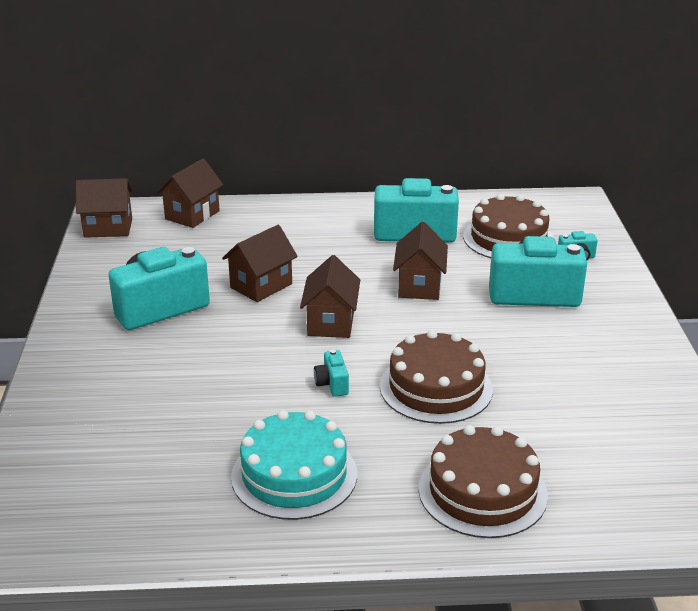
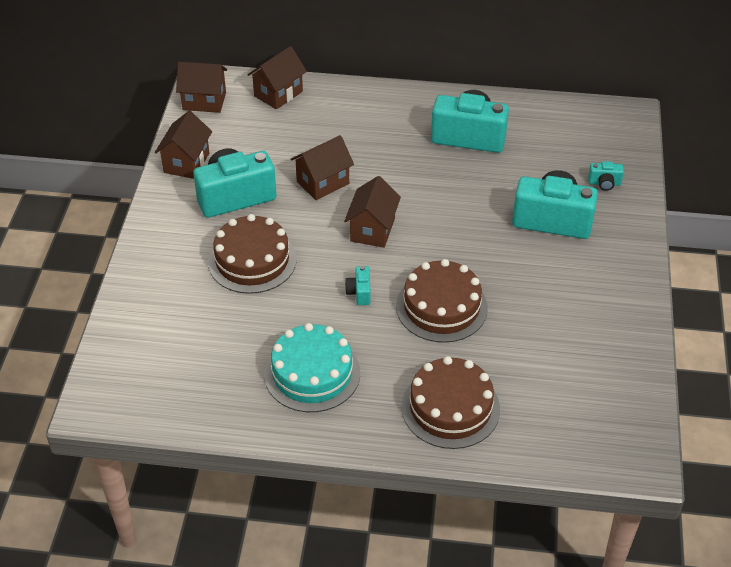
camera: 10 degrees right, 15 degrees up
(419, 286) = (456, 199): brown house -> brown house (186, 163)
(508, 238) = (550, 153): brown cake -> brown cake (252, 260)

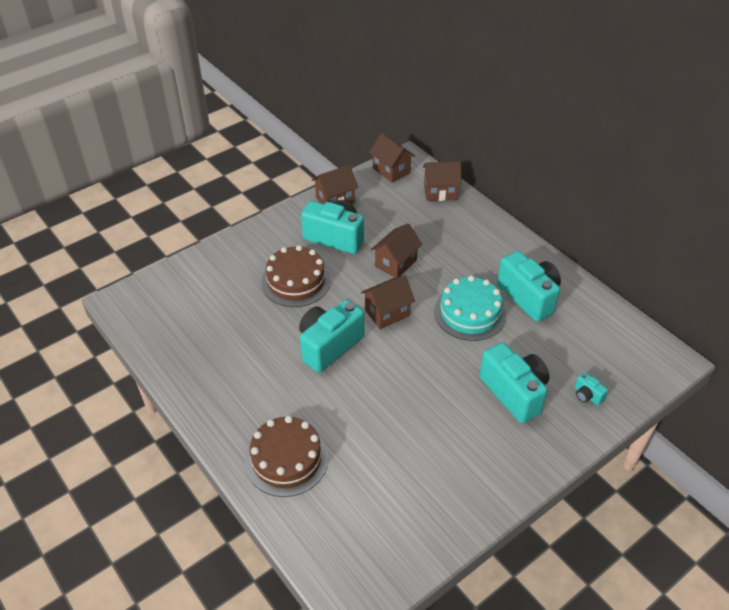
camera: 45 degrees right, 0 degrees up
(312, 373) = (240, 372): turquoise cake -> turquoise cake (470, 313)
(323, 182) = (396, 263): brown house -> brown house turned 60 degrees counterclockwise
(359, 293) = (329, 345): turquoise camera -> turquoise camera, size x2.32
(441, 307) = (365, 392): brown cake -> none

